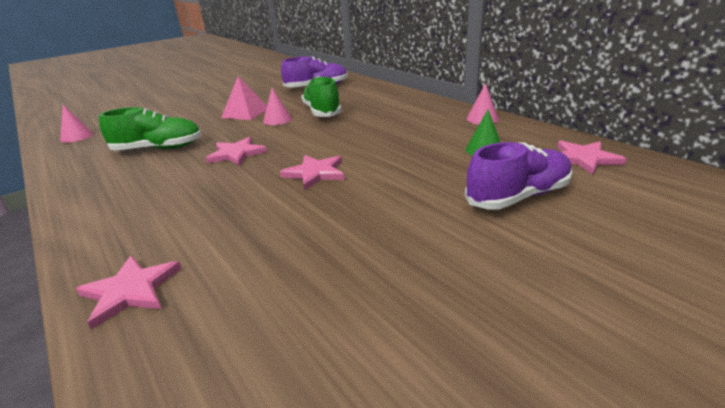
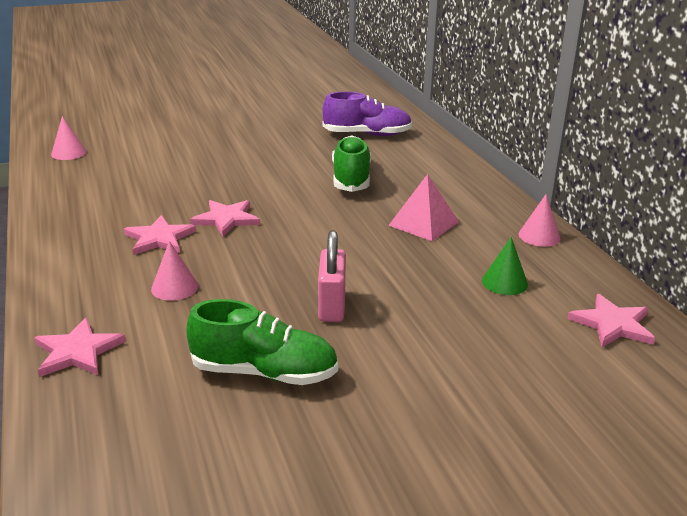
camera: 15 degrees right, 0 degrees up
(158, 149) = (147, 192): green shoe -> green shoe (264, 372)
(245, 113) = (261, 159): pink pyramid -> pink pyramid (424, 223)
(277, 120) = (293, 179): pink cone -> pink cone (174, 287)
(315, 173) = (296, 267): pink star -> pink star (159, 238)
(363, 194) = (332, 306): none -> pink padlock
(518, 196) = (492, 352): purple shoe -> none

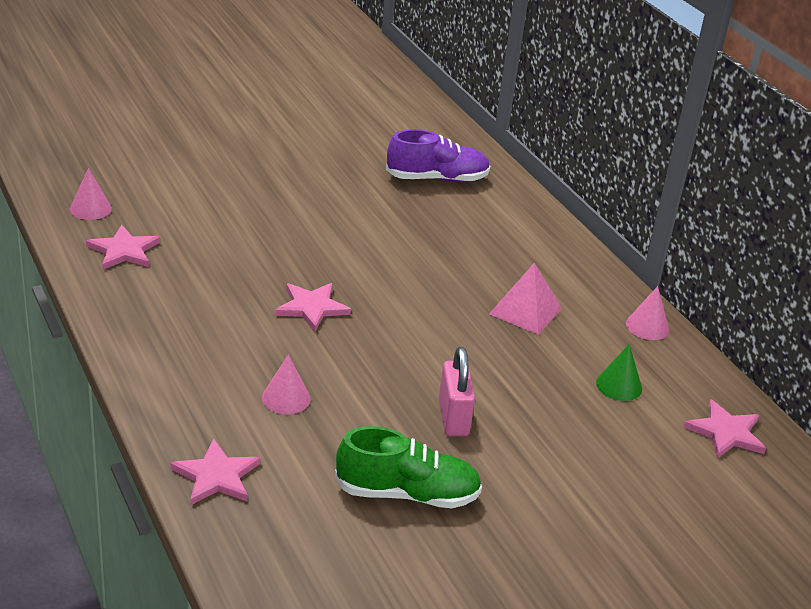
camera: 10 degrees left, 5 degrees up
(159, 238) = (246, 335): pink star -> pink star (124, 251)
(351, 178) = (434, 247): green shoe -> none

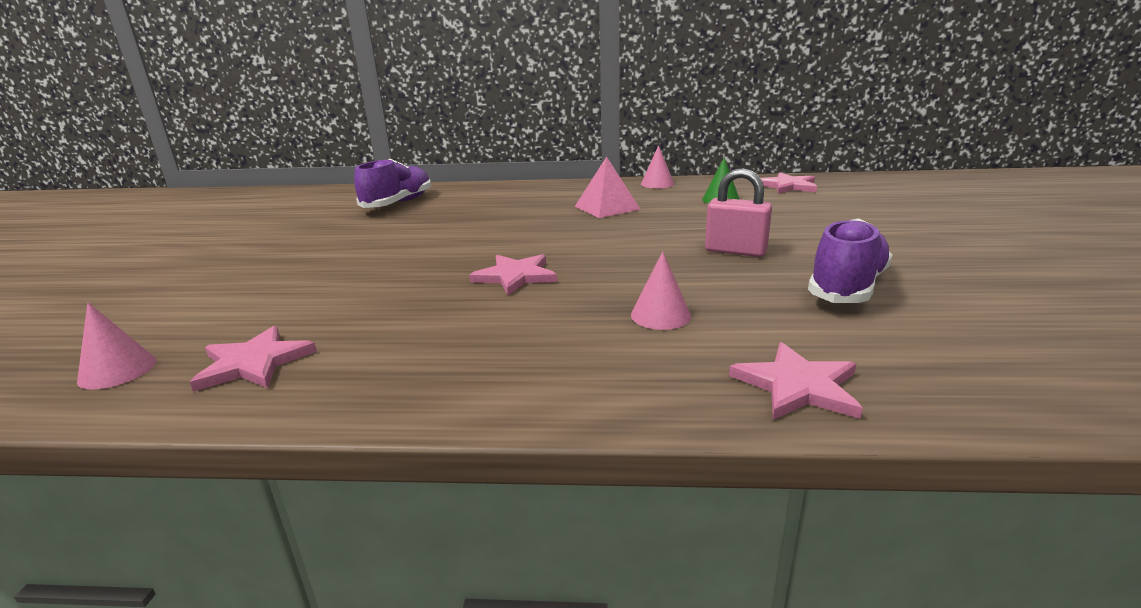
camera: 55 degrees left, 10 degrees down
(407, 494) = (847, 287): green shoe -> purple shoe

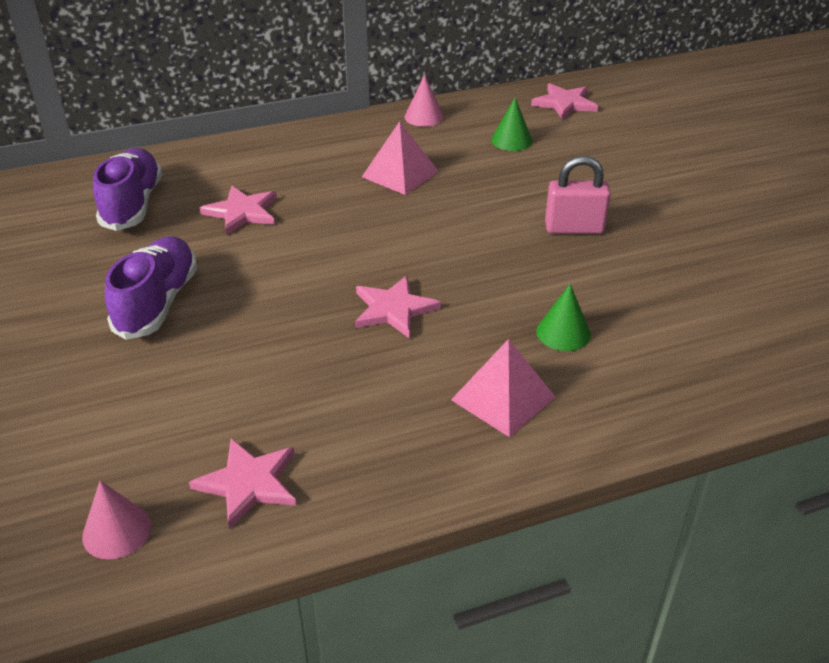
camera: 25 degrees left, 15 degrees up
(550, 351) = (503, 398): none -> pink pyramid
(660, 315) = (563, 333): pink cone -> green cone
(797, 386) = (704, 385): pink star -> pink star (242, 212)
(847, 287) = (689, 262): purple shoe -> purple shoe (157, 303)

